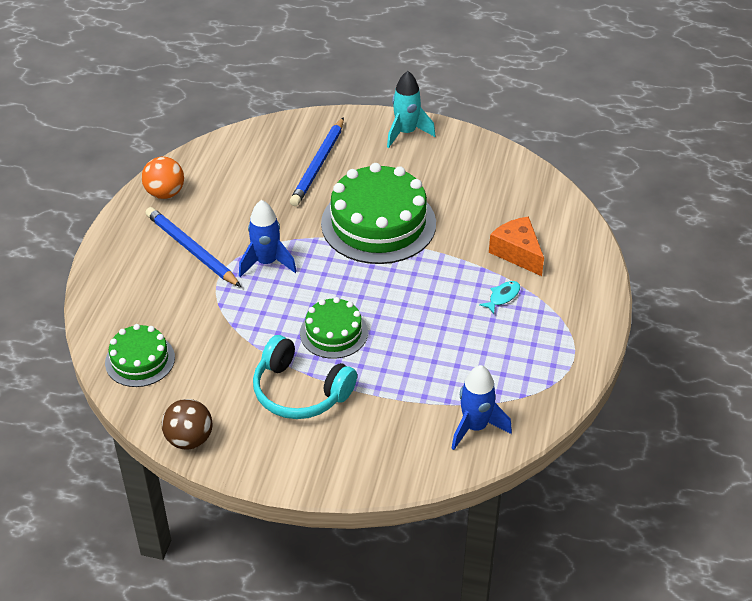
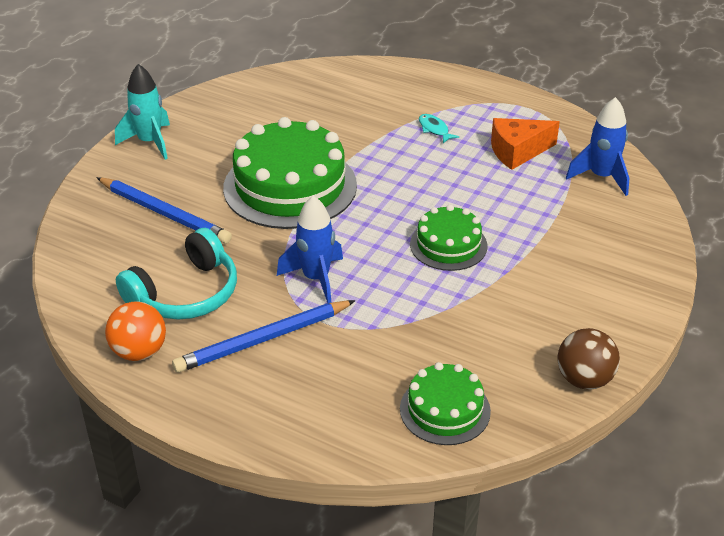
camera: 75 degrees left, 5 degrees down
(300, 391) = (529, 282): turquoise headphones -> turquoise headphones (185, 294)
(517, 253) = (376, 109): orange cheese -> orange cheese (517, 152)

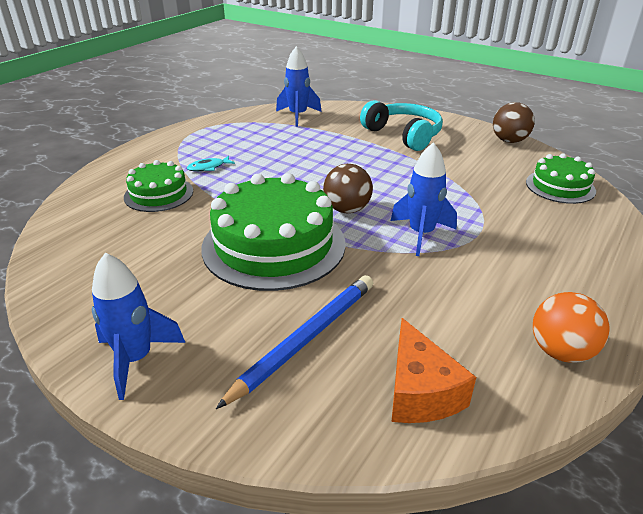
camera: 85 degrees left, 5 degrees down
(149, 142) = (136, 359): turquoise rocket -> blue rocket
(185, 294) = (456, 317): turquoise headphones -> turquoise headphones (404, 135)
(263, 339) = (513, 265): blue pencil -> none
(359, 227) = (347, 209): none -> brown ball
(448, 245) = (373, 172): green cake -> green cake (159, 194)
(517, 152) = (256, 139): orange cheese -> orange cheese (420, 392)

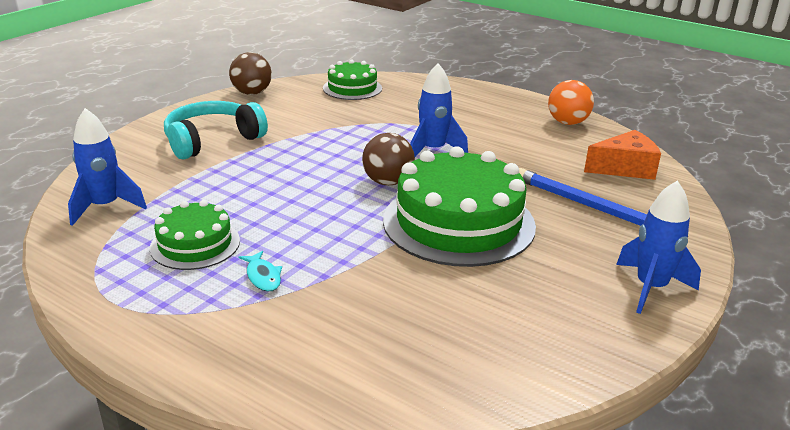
camera: 90 degrees left, 5 degrees down
(159, 194) = (338, 313): green cake -> green cake (195, 244)

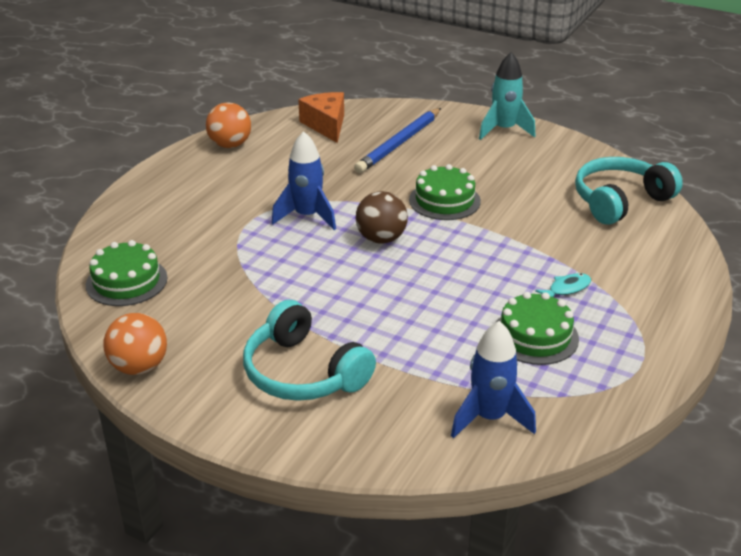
camera: 95 degrees left, 5 degrees up
(252, 93) = (139, 367): brown ball -> orange ball
(450, 360) = (620, 201): none -> turquoise headphones
(458, 222) = (444, 200): green cake -> green cake, size x0.54
(651, 288) = (504, 130): blue rocket -> turquoise rocket

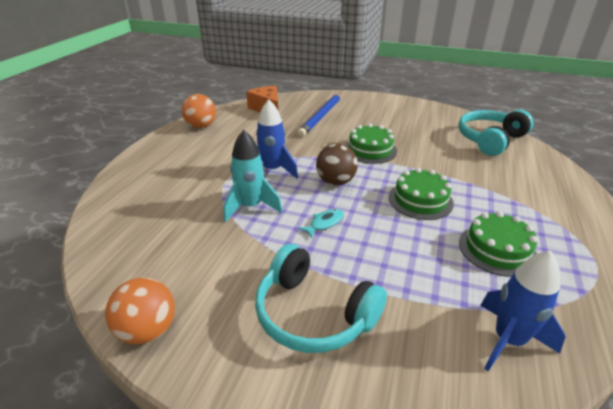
camera: 10 degrees left, 0 degrees up
(126, 281) = (129, 240): green cake -> green cake (420, 200)
(504, 130) = (387, 103): turquoise rocket -> turquoise rocket (251, 207)
(567, 288) = (495, 206): turquoise fish -> turquoise fish (324, 223)

